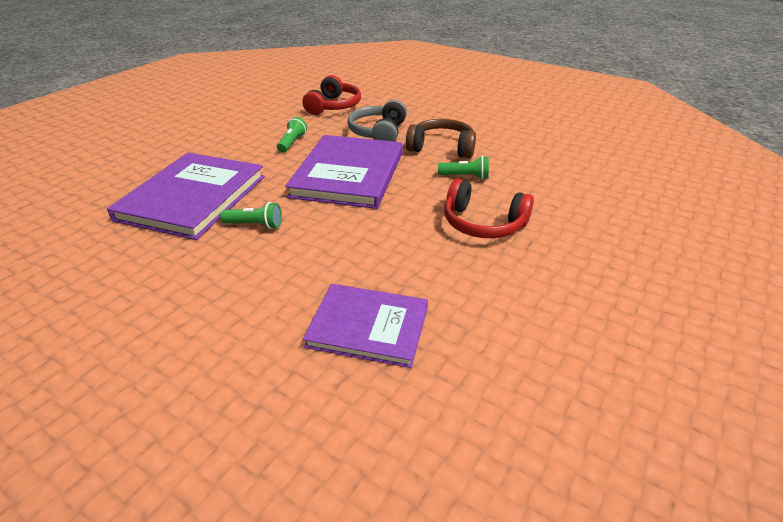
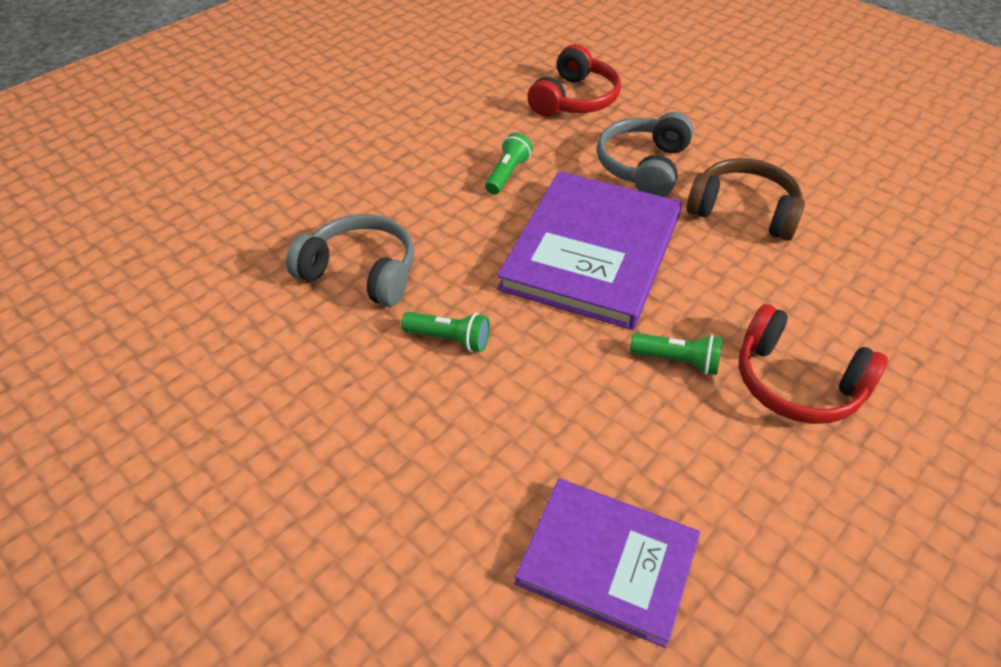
camera: 10 degrees right, 10 degrees up
(193, 198) = (360, 272): purple book -> grey headphones
(465, 176) = (776, 278): green flashlight -> green flashlight (677, 361)

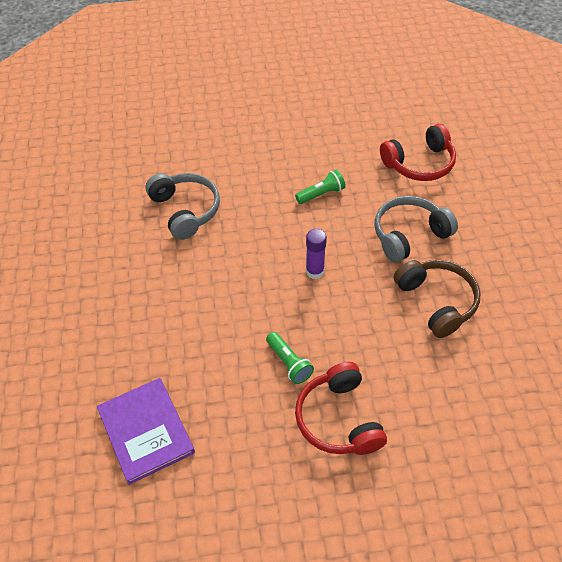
camera: 40 degrees right, 5 degrees up
(449, 339) = (190, 275): green flashlight -> none
(591, 252) = (315, 271): purple book -> purple glue stick

